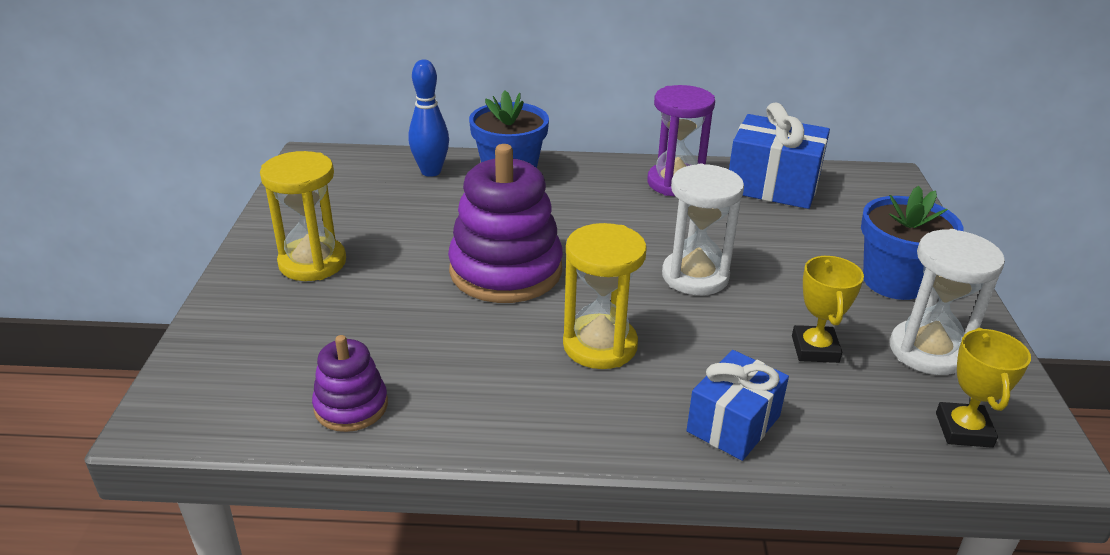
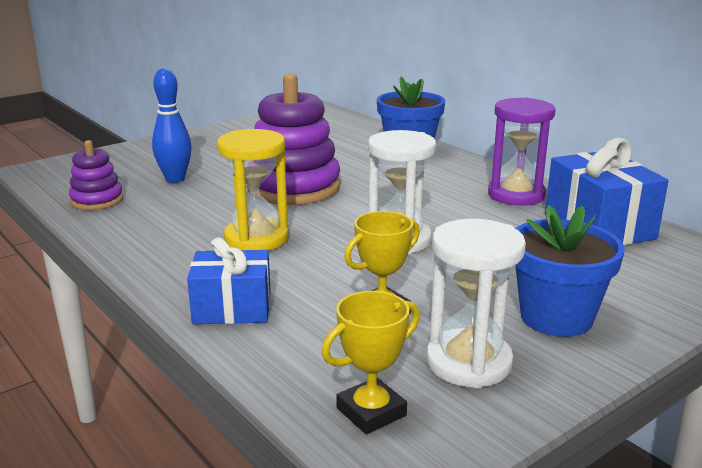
camera: 50 degrees right, 10 degrees down
(312, 263) = (214, 146): yellow hourglass -> none
(431, 172) = (365, 134): blue bowling pin -> blue bowling pin (175, 179)

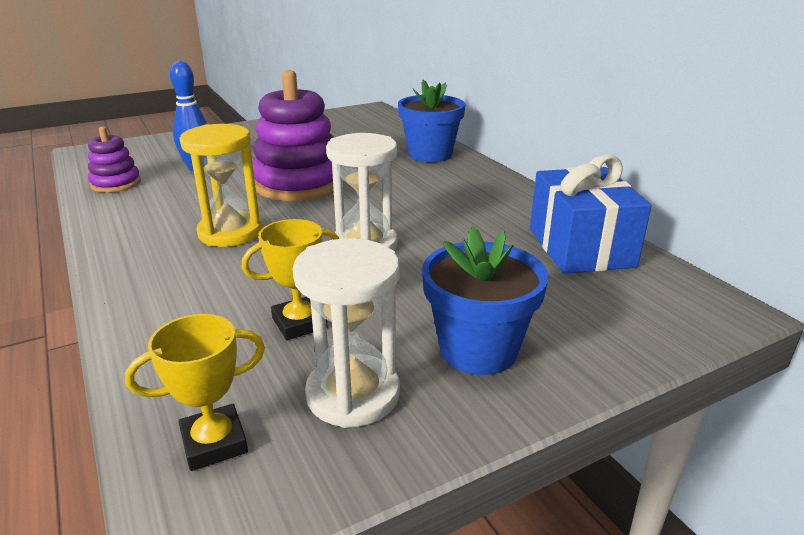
camera: 10 degrees right, 5 degrees up
(232, 308) = (157, 305): blue gift -> none
(516, 195) = (511, 206): purple hourglass -> none

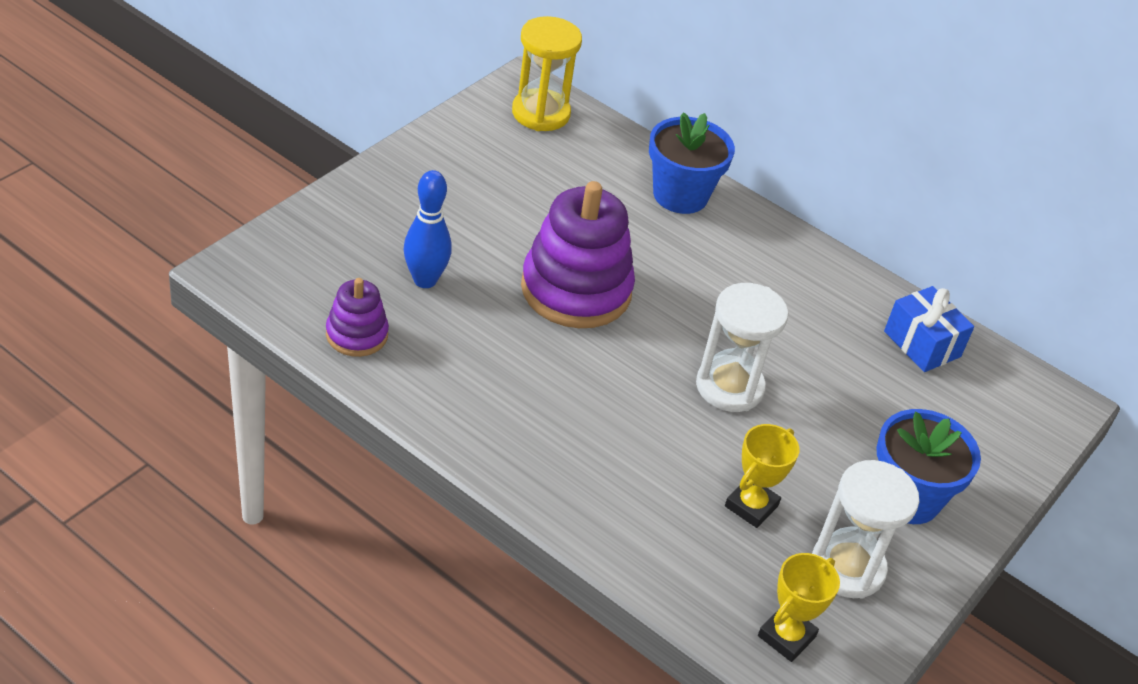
camera: 30 degrees left, 15 degrees up
(230, 233) = (580, 397): yellow hourglass -> yellow hourglass (541, 113)
(580, 247) = (922, 344): blue gift -> blue gift, size x0.67

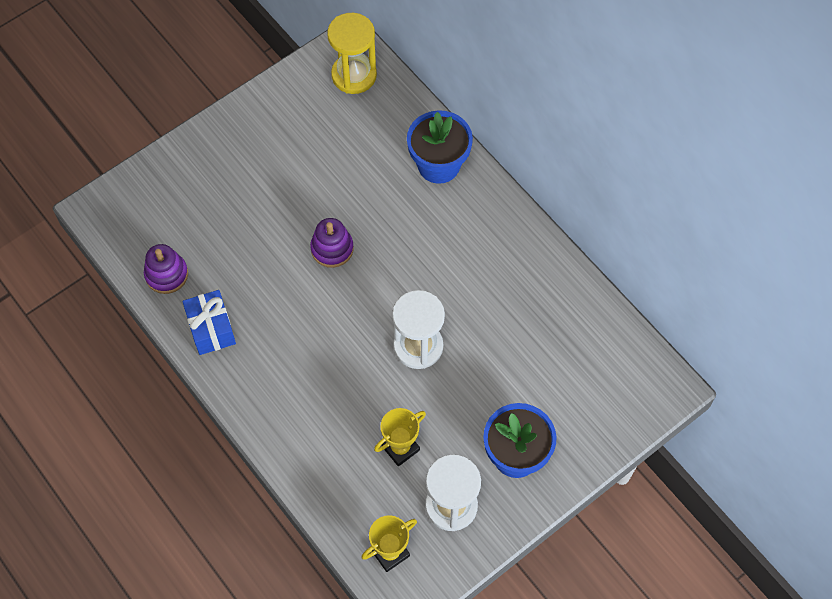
camera: 20 degrees right, 20 degrees up
(425, 280) = (225, 230): blue bowling pin -> none
(576, 290) = (332, 249): purple stacking toy -> purple stacking toy, size x0.53
(922, 344) = (579, 323): blue gift -> blue gift (211, 329)

